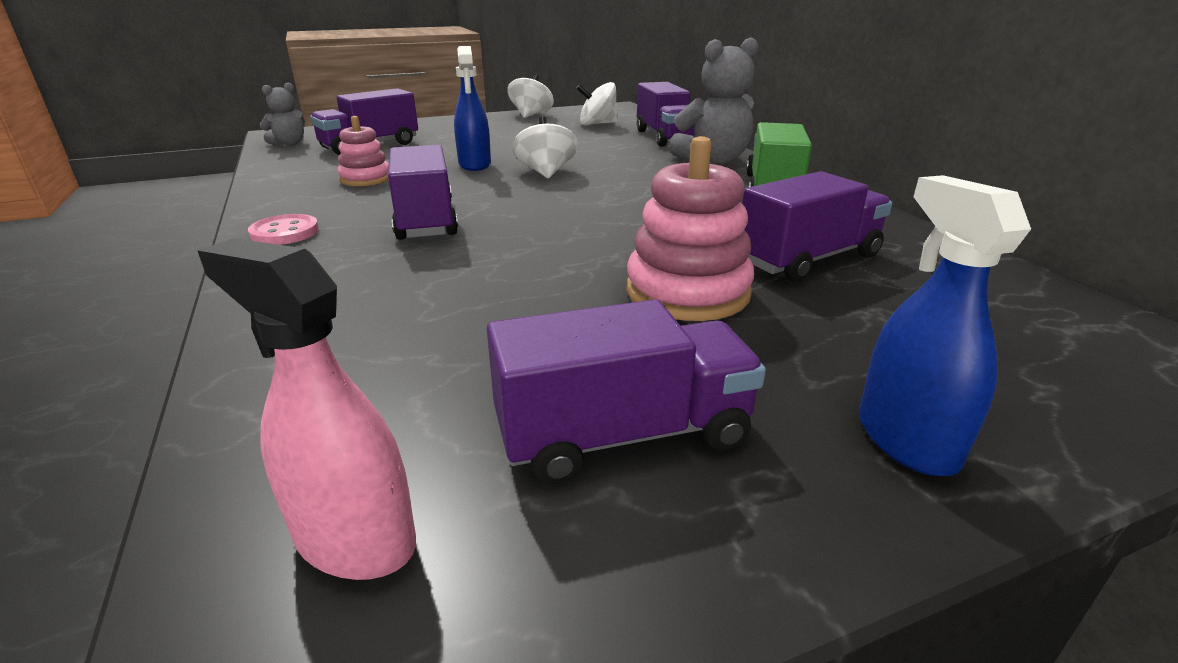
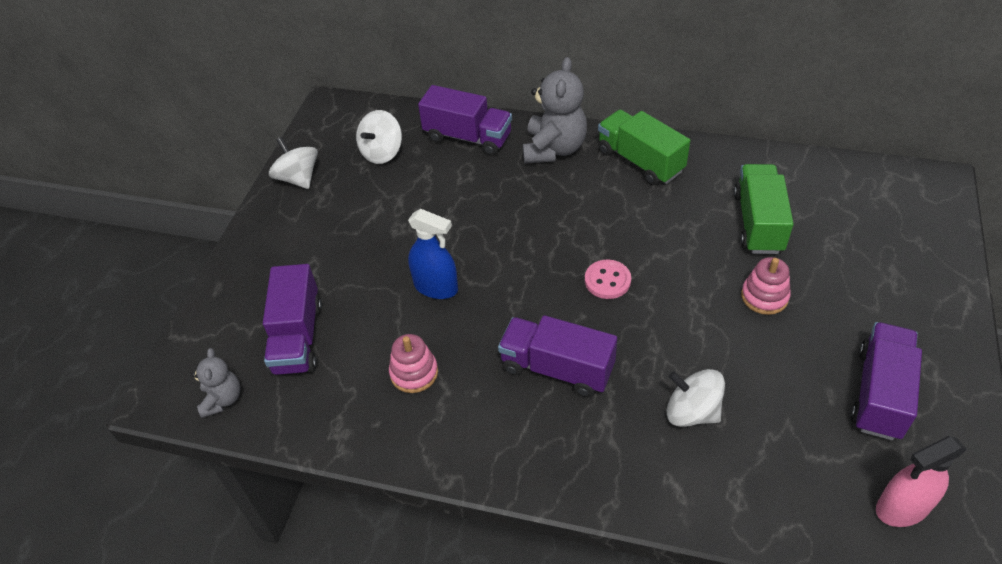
camera: 50 degrees left, 20 degrees up
(285, 232) = (518, 460): pink button -> pink button (607, 280)
(546, 173) = (500, 254): white spinning top -> white spinning top (692, 412)
(687, 292) = (764, 296): pink stacking toy -> pink stacking toy, size x0.62
(808, 259) = (758, 223): purple truck -> green truck
(906, 439) = (928, 309): blue spray bottle -> none

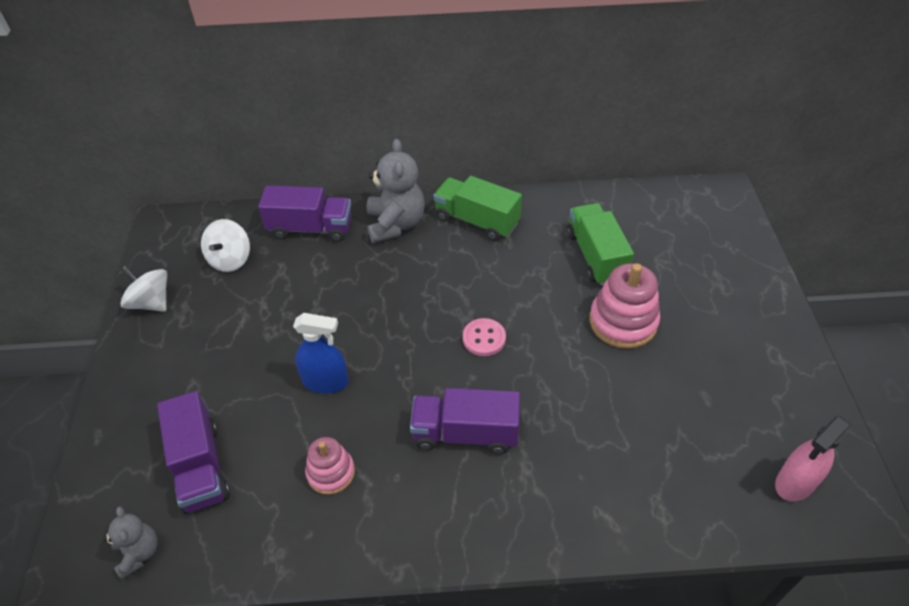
camera: 20 degrees left, 0 degrees up
(692, 412) = (597, 443): white spinning top -> none
(764, 296) = (623, 322): pink stacking toy -> pink stacking toy, size x1.62
(879, 393) = (743, 386): purple truck -> none

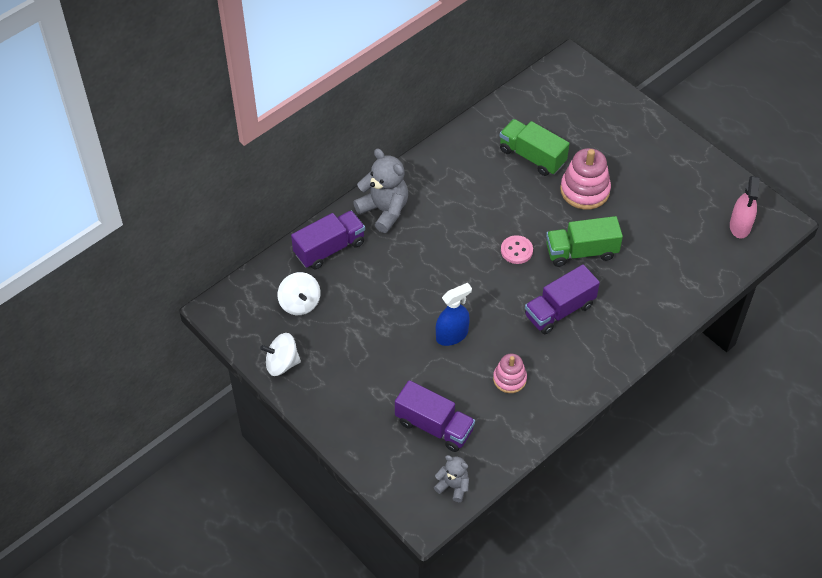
camera: 40 degrees left, 5 degrees up
(477, 221) = (435, 176): green truck -> green truck (581, 252)

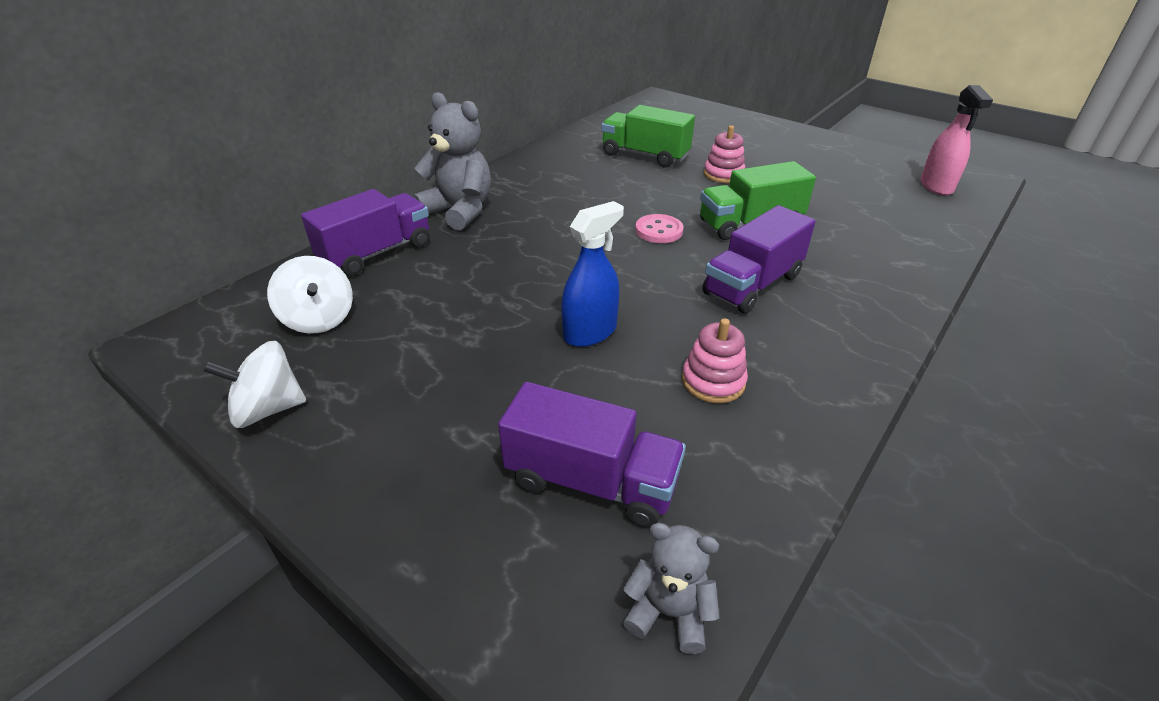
camera: 10 degrees left, 15 degrees down
(585, 190) = (723, 174): pink stacking toy -> pink stacking toy, size x0.62

